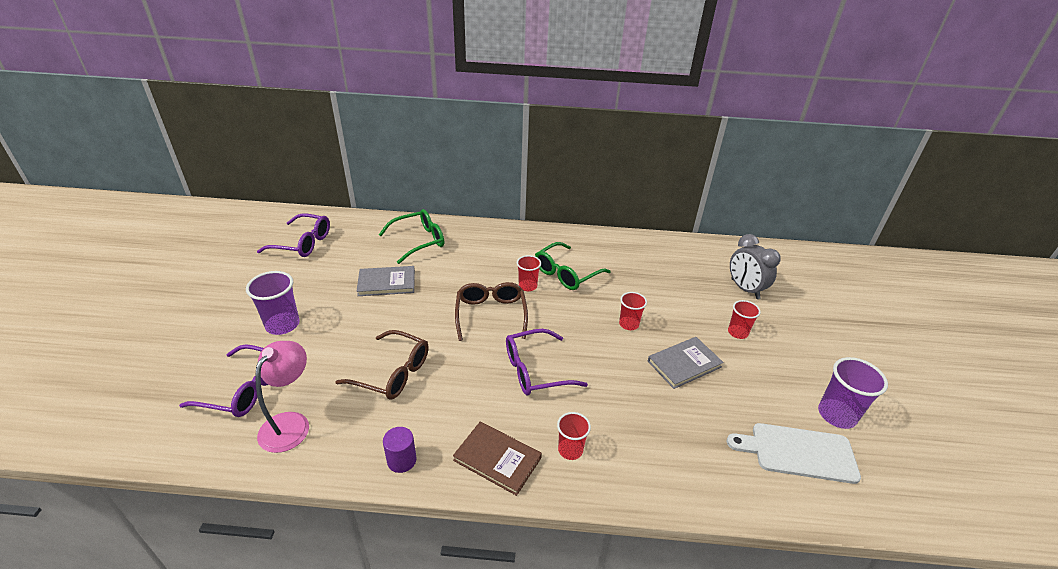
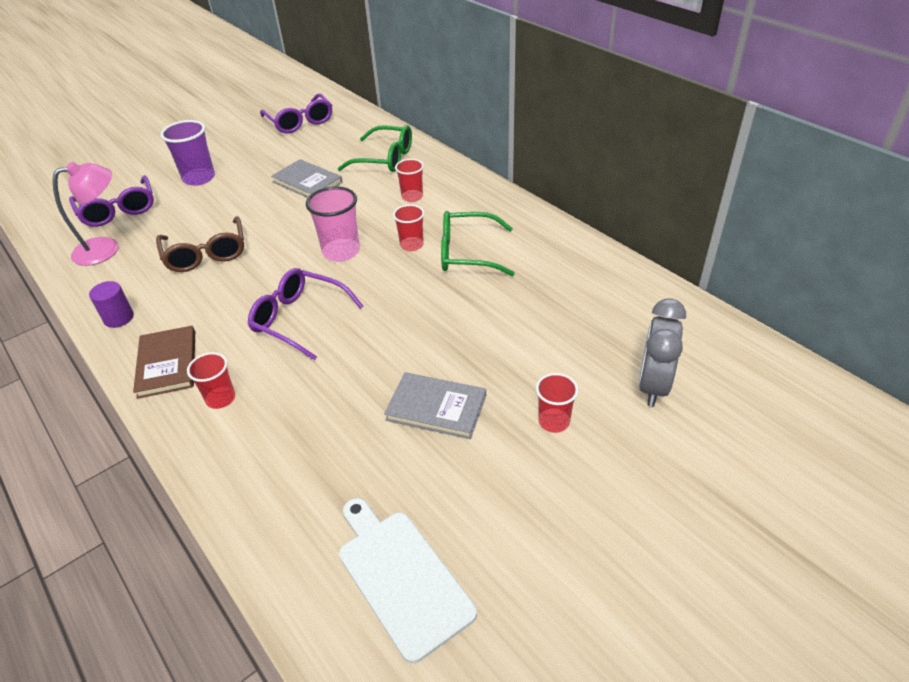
camera: 50 degrees right, 5 degrees up
(491, 314) = (341, 252): brown glasses -> pink cup
(628, 324) = (447, 335): red cup -> red cup (412, 197)
(836, 415) = (516, 587): purple cup -> none

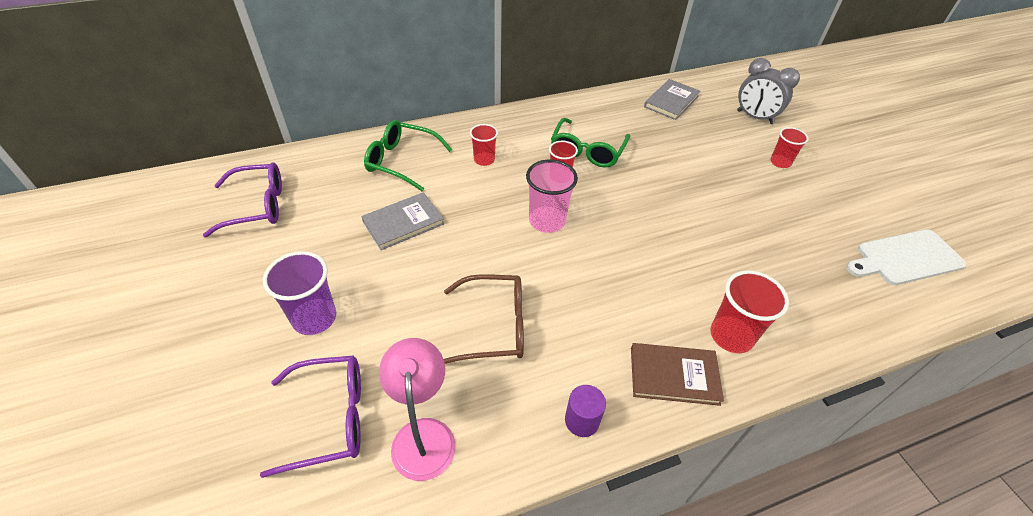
camera: 75 degrees left, 5 degrees up
(220, 398) = (731, 336): red cup -> red cup, size x1.58
(299, 319) = (637, 266): purple glasses -> none
(385, 159) = (402, 161): green glasses -> green glasses turned 105 degrees counterclockwise
(436, 407) = (761, 209): grey book -> grey book (671, 101)

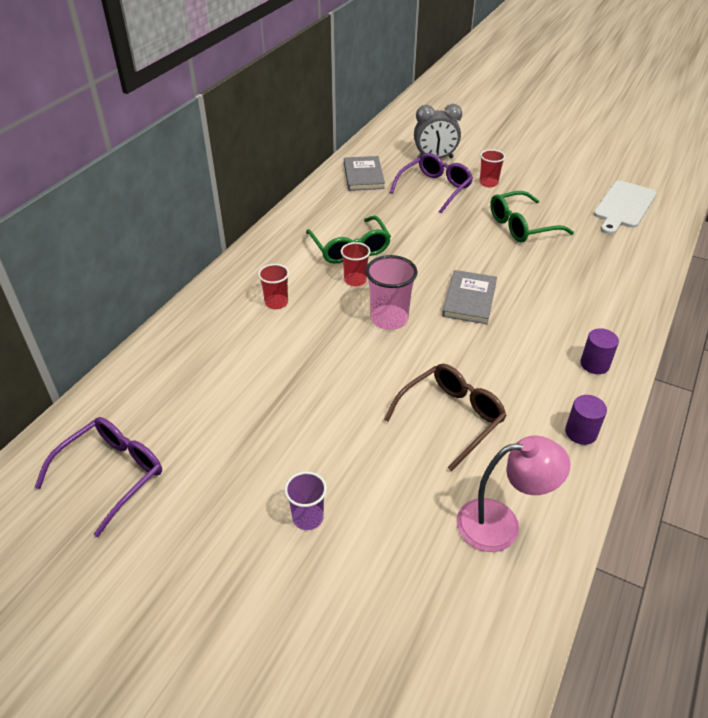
camera: 40 degrees left, 5 degrees down
(314, 318) = (308, 518): purple cup -> purple cup, size x0.63
(330, 418) = (424, 571): purple glasses -> purple glasses (434, 188)
(402, 161) = (203, 347): green glasses -> green glasses (522, 226)
(403, 223) = (277, 394): grey book -> grey book (469, 299)
(423, 434) = (501, 524): pink lamp -> pink lamp turned 135 degrees clockwise
(674, 375) = (594, 364): brown book -> purple cylinder
(731, 336) = (594, 316): red cup -> none

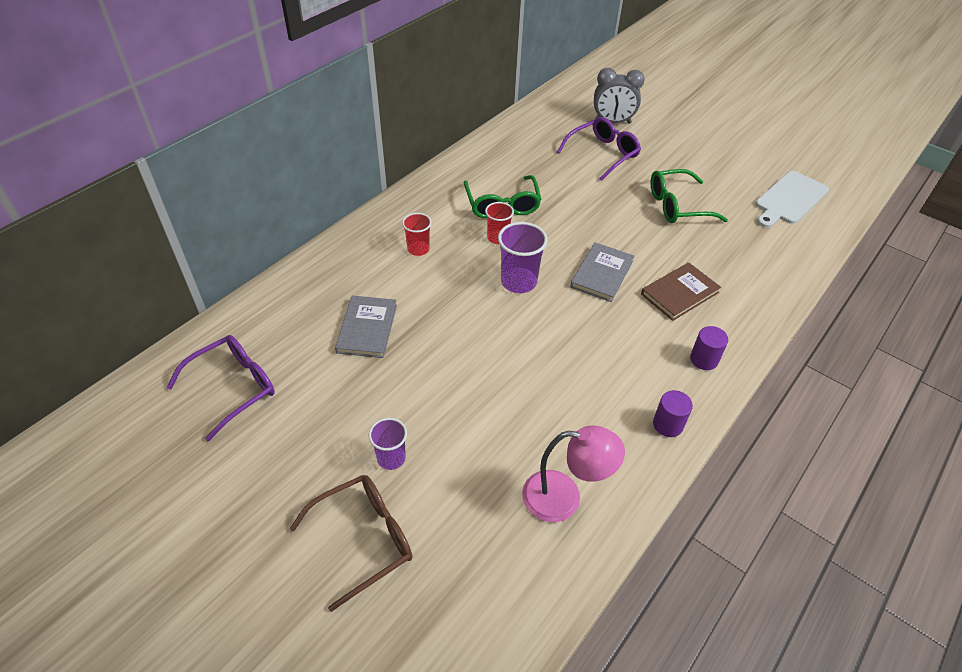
camera: 10 degrees right, 5 degrees up
(363, 175) = (536, 131): grey book -> grey book (367, 328)
(389, 319) = (518, 282): pink cup -> purple cup
(451, 418) = (548, 388): brown glasses -> brown glasses (364, 539)
(488, 183) = (658, 155): red cup -> none
(550, 306) = (679, 293): none -> brown book

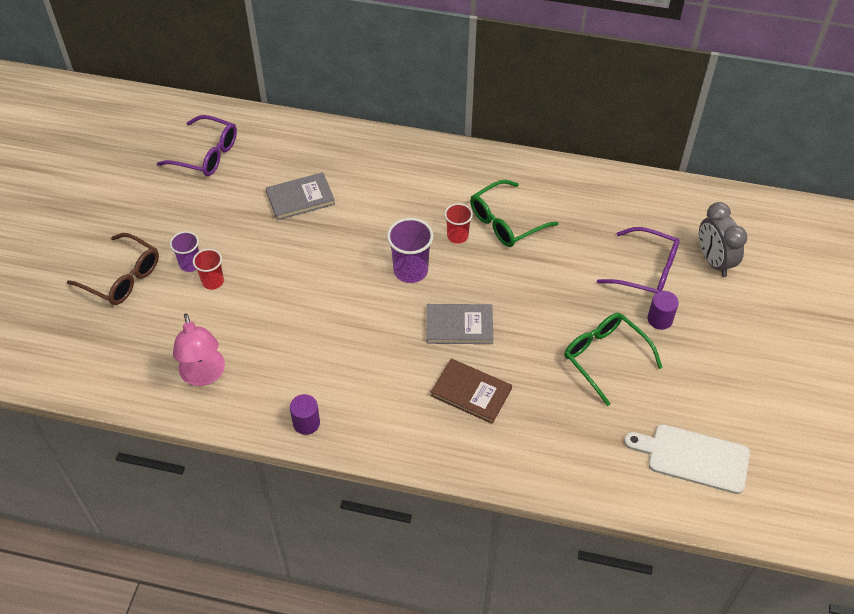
camera: 65 degrees right, 5 degrees up
(418, 249) = (407, 190): red cup -> red cup (213, 281)
(704, 359) = (395, 431): purple cylinder -> purple cylinder (660, 319)

